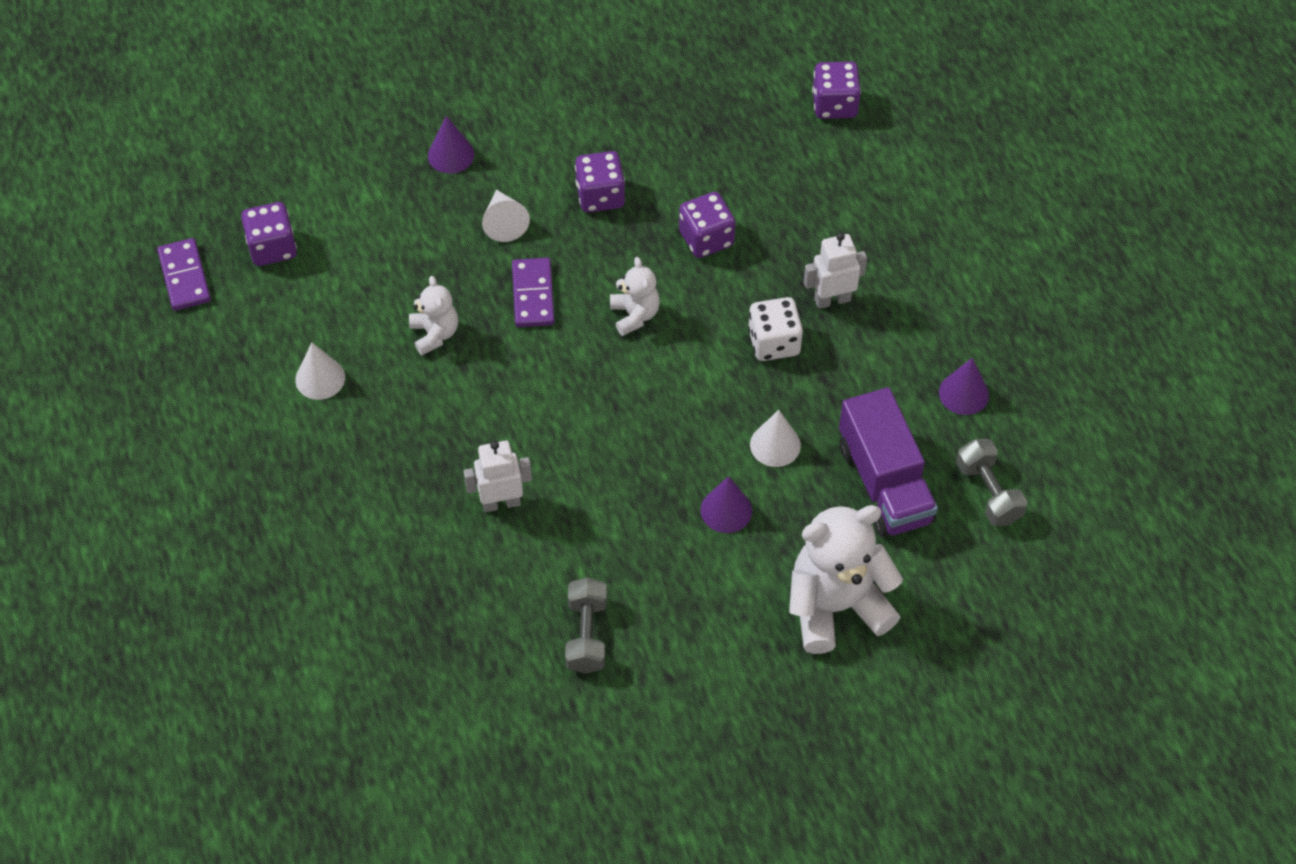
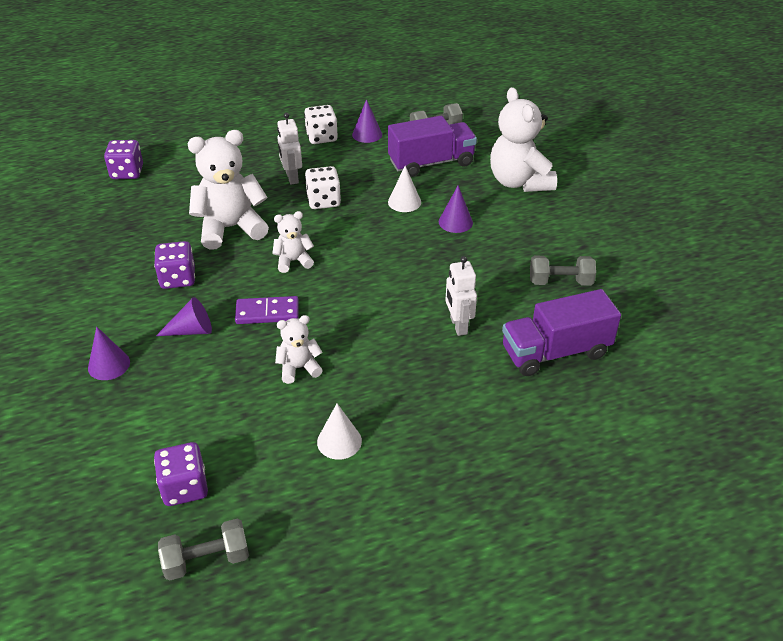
camera: 90 degrees left, 15 degrees down
(185, 277) = (207, 560): purple domino -> grey dumbbell
(446, 611) = (555, 352): none -> purple truck
(504, 222) = (191, 330): white cone -> purple cone
(706, 239) = (230, 228): purple dice -> white teddy bear
(949, 331) = (321, 137): none -> white dice

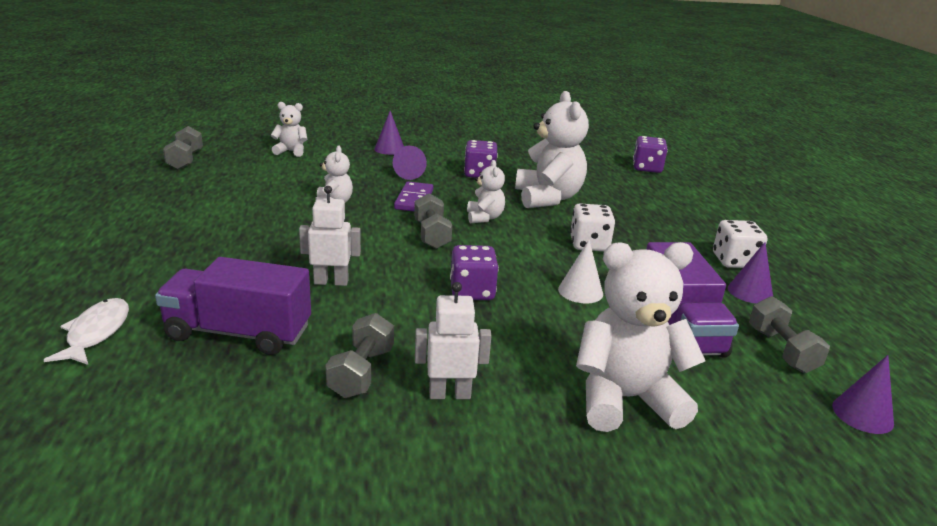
camera: 100 degrees right, 15 degrees down
(141, 457) = (291, 151): none -> white teddy bear
(184, 487) = (251, 159): purple dice -> purple dice (472, 291)
(291, 178) = (638, 234): white robot -> white robot (449, 394)
(339, 441) = (237, 207): white cone -> none
(345, 286) = (432, 235): none -> grey dumbbell
(455, 222) = (527, 319): purple cone -> purple cone (862, 414)
(555, 352) = (238, 333): purple truck -> purple truck turned 75 degrees counterclockwise
(604, 430) = (96, 333): none -> white fish

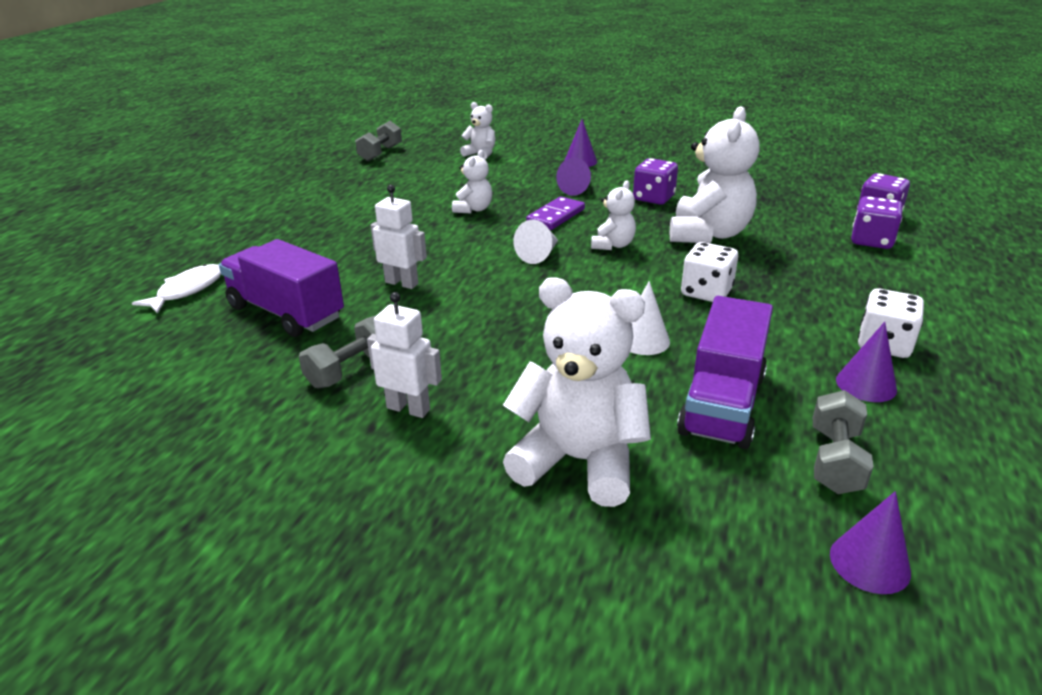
camera: 30 degrees right, 5 degrees up
(432, 235) = (539, 254): grey dumbbell -> white cone
(472, 291) = (525, 317): purple dice -> purple dice (871, 241)

